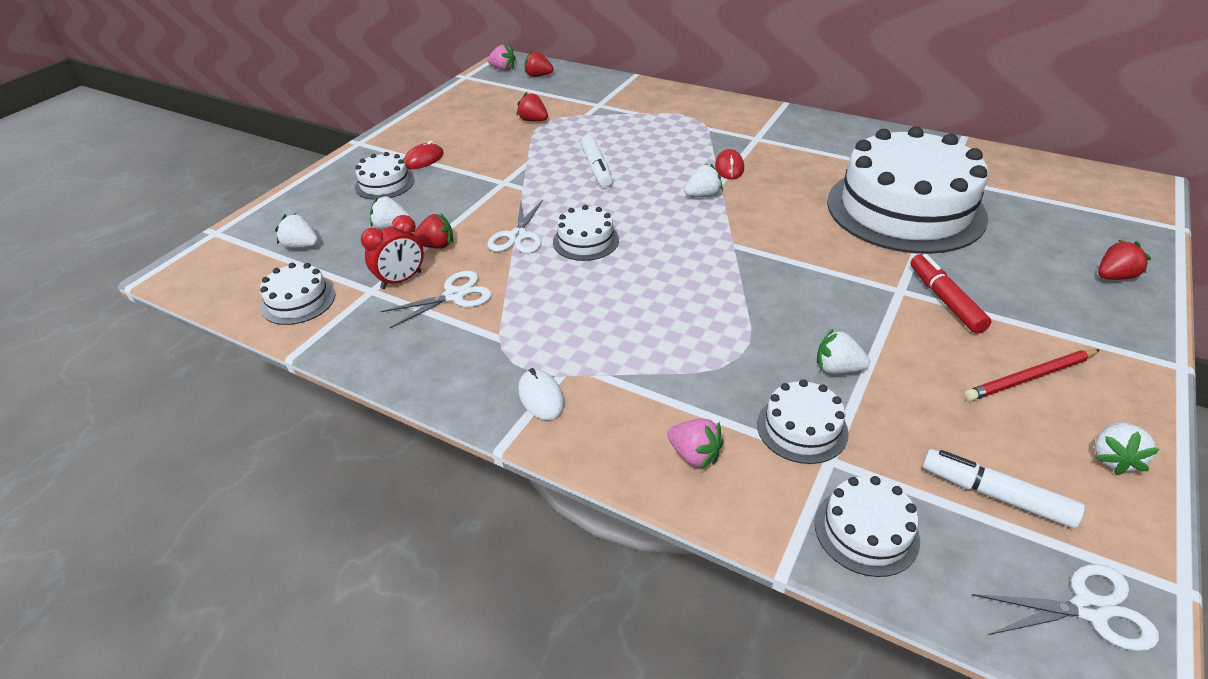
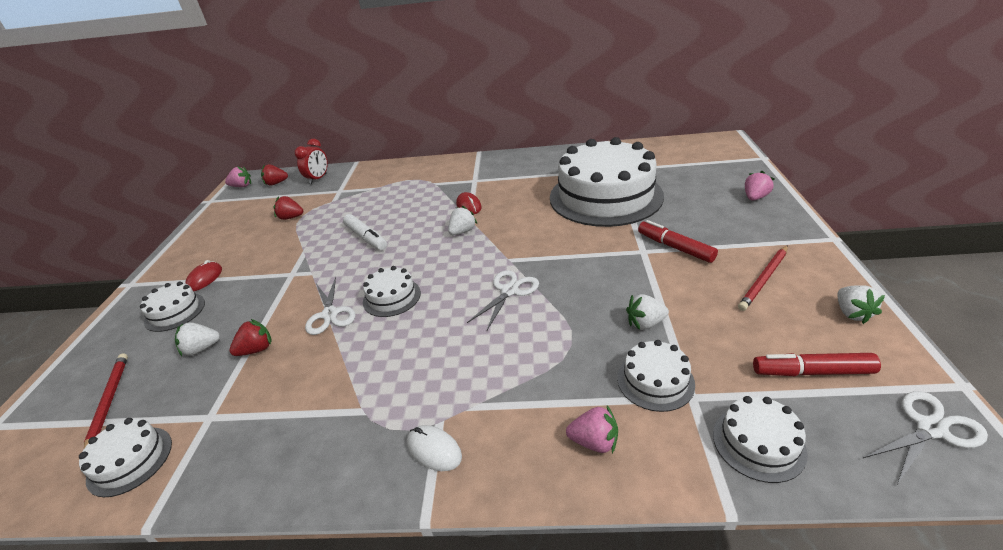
camera: 25 degrees left, 5 degrees down
(301, 246) = (109, 402): white strawberry -> red pencil
(401, 280) = (236, 395): red clock -> red clock (318, 179)
(454, 296) = (299, 389): white scissors -> white scissors (509, 291)
(995, 495) = (812, 372): white marker -> red marker
(1114, 276) = (755, 197): red strawberry -> pink strawberry

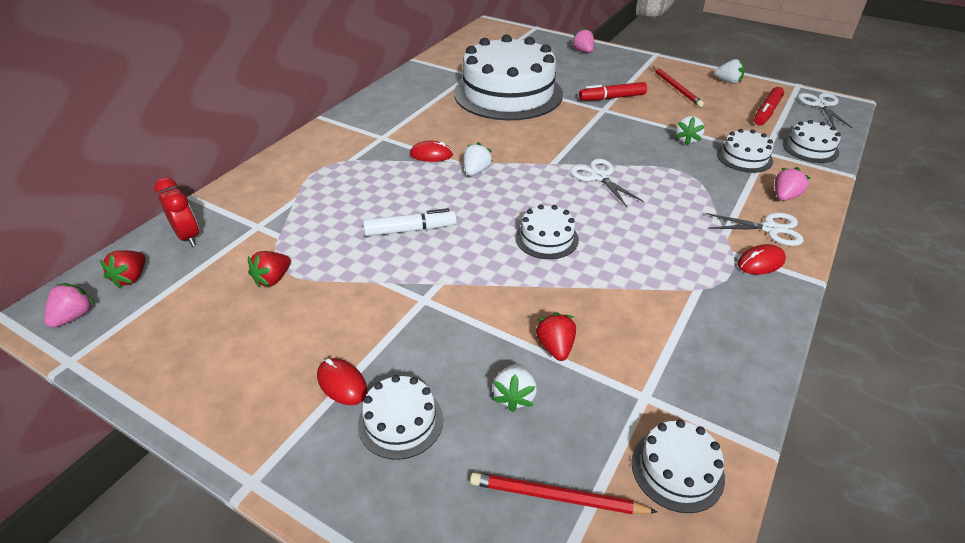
camera: 65 degrees left, 5 degrees up
(330, 314) = (538, 283): white scissors -> white scissors (770, 229)
(434, 450) = (760, 262): white mouse -> red mouse
(462, 231) = (476, 171): white strawberry -> white strawberry turned 45 degrees clockwise

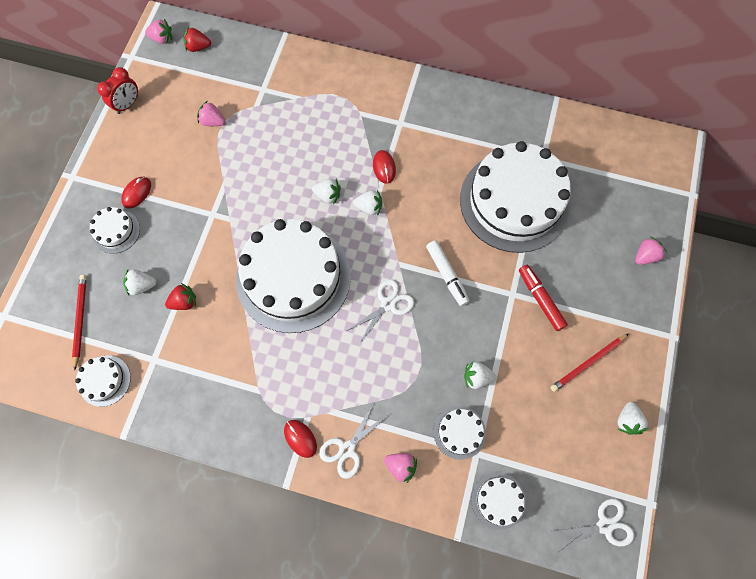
camera: 75 degrees right, 30 degrees up
(188, 236) = (242, 55): red clock -> red clock (128, 104)
(273, 279) = (213, 121): red strawberry -> pink strawberry
(410, 230) = (281, 184): white marker -> white marker (446, 275)
(446, 197) = (328, 195): none -> white strawberry
(546, 238) = (293, 277): white cake -> white cake, size x2.36
(766, 112) = (564, 460): red marker -> none
(770, 229) = (347, 449): white scissors -> white scissors turned 45 degrees clockwise

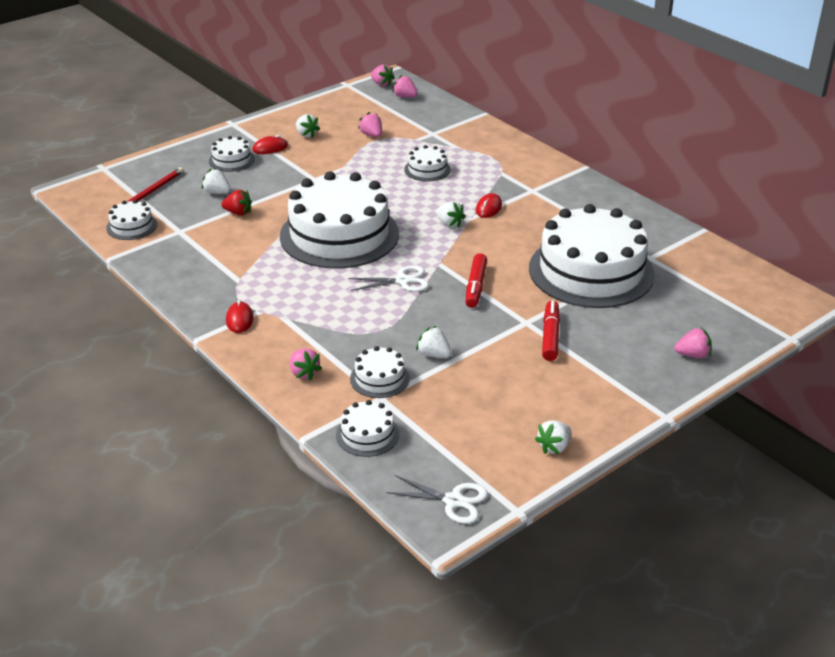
camera: 35 degrees right, 35 degrees down
(128, 104) = (316, 105): red clock -> none
(198, 47) = (405, 97): red strawberry -> pink strawberry
(297, 144) = (427, 169): none -> white cake
(328, 195) = (421, 204): white strawberry -> white strawberry (306, 134)
(347, 449) = (270, 343): white scissors -> none
(446, 275) = (475, 286): white marker -> red marker
(588, 363) = (554, 394): red pencil -> none

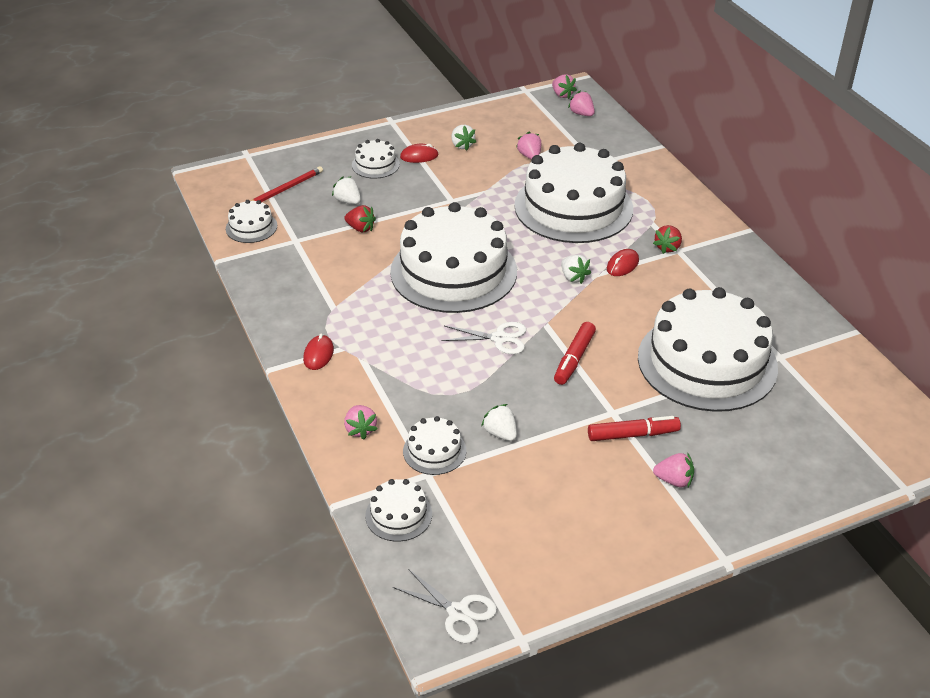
camera: 15 degrees right, 5 degrees up
(427, 169) = (573, 207): white cake -> white cake, size x2.36
(522, 189) = (667, 247): none -> red strawberry
(550, 336) = (633, 435): red marker -> red marker turned 60 degrees clockwise
(554, 447) = (588, 571): white strawberry -> none
(693, 355) = (783, 488): pink strawberry -> pink strawberry (674, 480)

